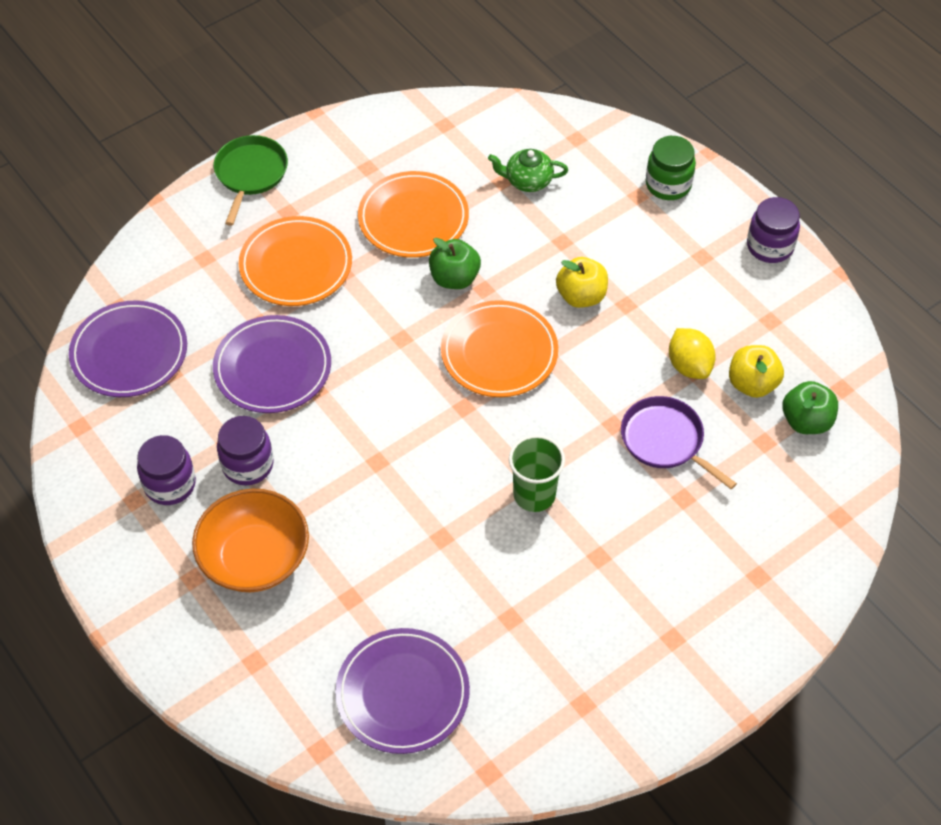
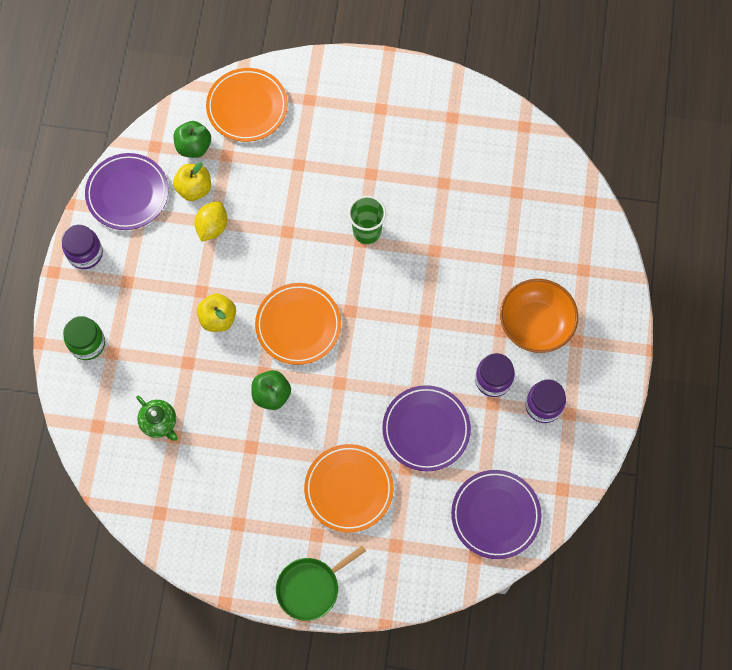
camera: 135 degrees left, 15 degrees up
(402, 693) = (528, 193): purple plate -> purple plate (127, 193)
(413, 218) = (251, 458): orange plate -> orange plate (247, 107)
(665, 441) = (272, 200): purple pan -> none

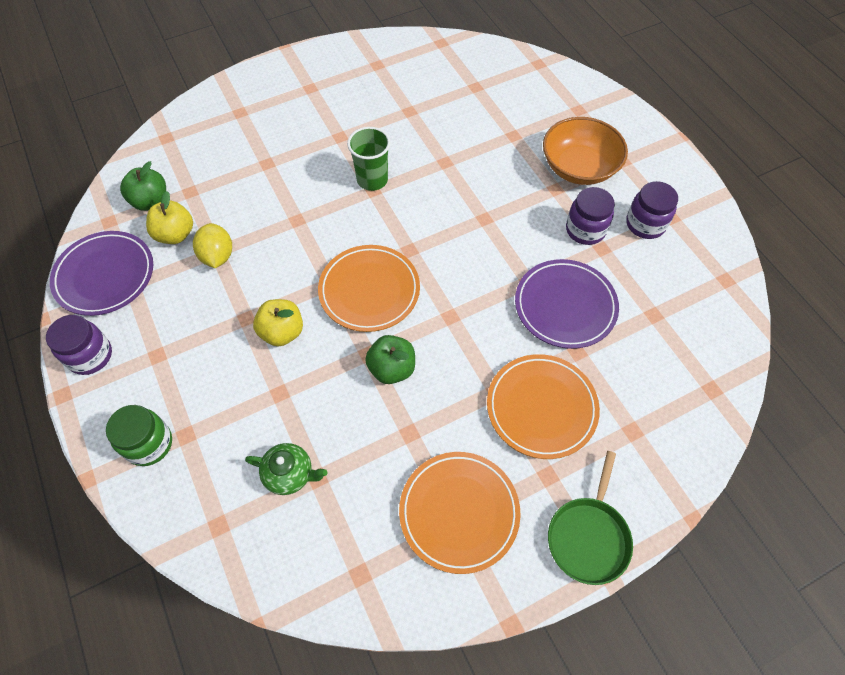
camera: 35 degrees left, 10 degrees down
(247, 107) = (183, 145): orange plate -> orange plate (459, 512)
(495, 515) = (694, 339): purple plate -> none

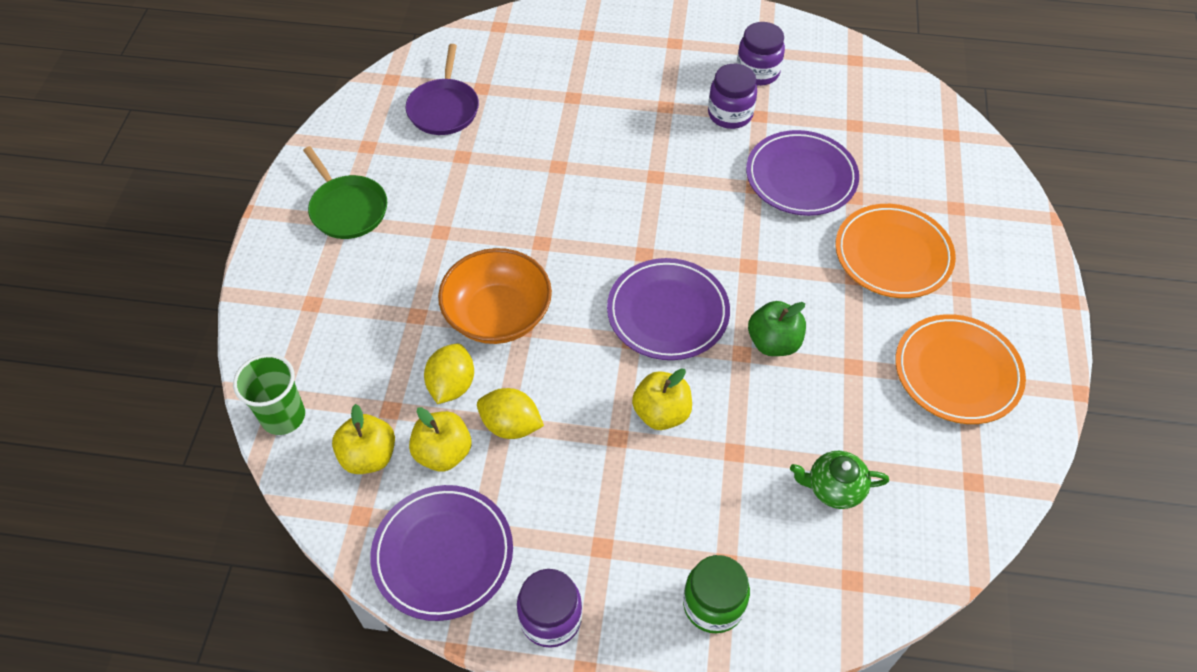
camera: 55 degrees left, 5 degrees down
(151, 201) = (369, 456): green apple -> yellow apple
(227, 210) = (452, 385): none -> yellow lemon
(290, 474) = (834, 488): green teapot -> green teapot turned 135 degrees counterclockwise
(369, 290) = (668, 312): orange plate -> purple plate
(372, 180) = (527, 236): green cup -> green cup (283, 416)
(441, 80) = (444, 108): none -> purple pan
(579, 167) = (655, 76): orange bowl -> orange bowl (498, 315)
(588, 536) = (1033, 294): green pan -> green pan (347, 208)

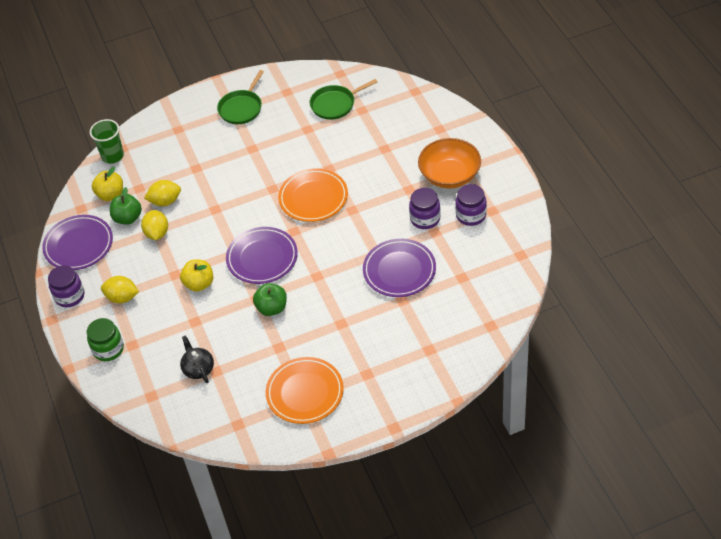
camera: 65 degrees right, 5 degrees down
(443, 453) = (128, 218): yellow apple -> green apple
(444, 108) = (335, 104): purple pan -> green pan
(498, 315) = (216, 196): orange bowl -> orange bowl (450, 175)
(613, 535) = (122, 297): none -> yellow lemon
(834, 488) = (198, 368): green teapot -> black teapot
(893, 254) = (370, 334): orange plate -> orange plate (313, 198)

